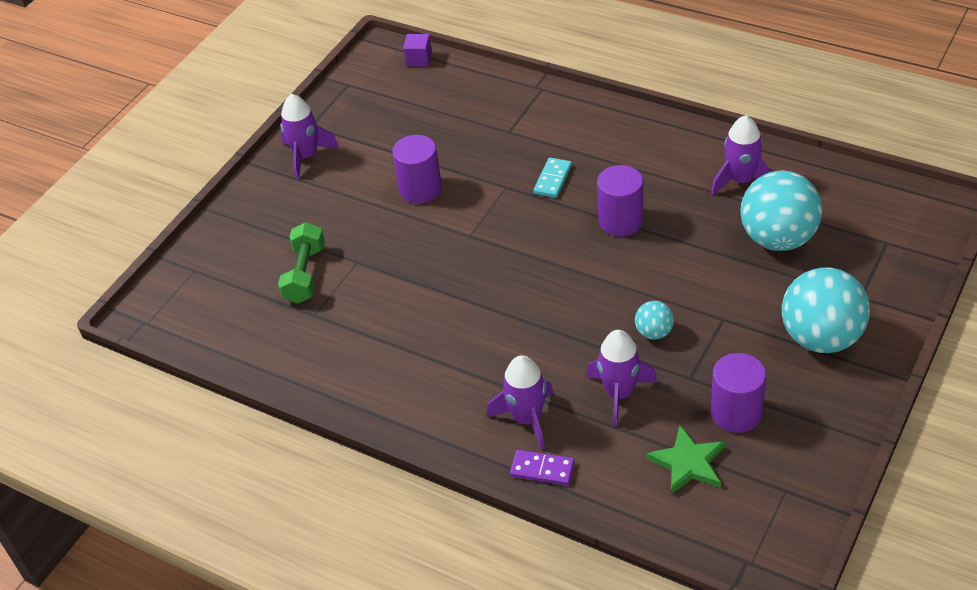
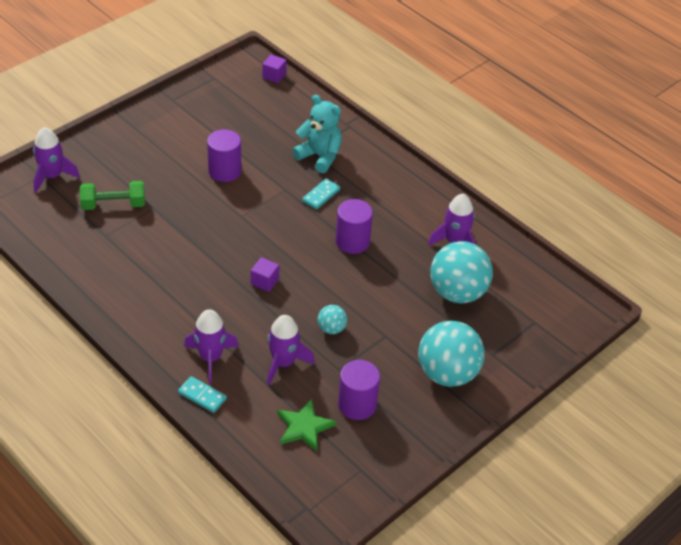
camera: 10 degrees right, 0 degrees up
(305, 274) = (113, 205): green dumbbell -> green dumbbell turned 60 degrees clockwise
(306, 156) = (158, 121): purple rocket -> purple rocket (52, 176)
(525, 135) = (319, 156): none -> turquoise teddy bear
(542, 304) = (265, 281): none -> purple cube
(542, 469) = (202, 396): purple domino -> turquoise domino

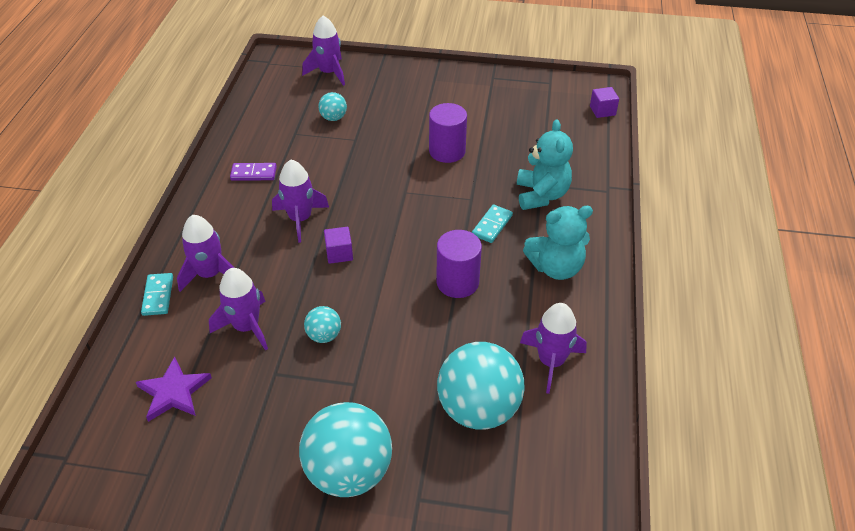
camera: 55 degrees right, 0 degrees up
(113, 205) = (333, 118): green dumbbell -> turquoise ball
(126, 281) = (253, 173): none -> purple domino
(207, 282) = (300, 219): none -> purple rocket
(304, 427) = (174, 392): green star -> purple star
(321, 195) = (492, 225): turquoise domino -> turquoise domino turned 60 degrees counterclockwise
(357, 404) = (237, 417): purple cylinder -> none
(387, 192) = (556, 267): none -> turquoise teddy bear

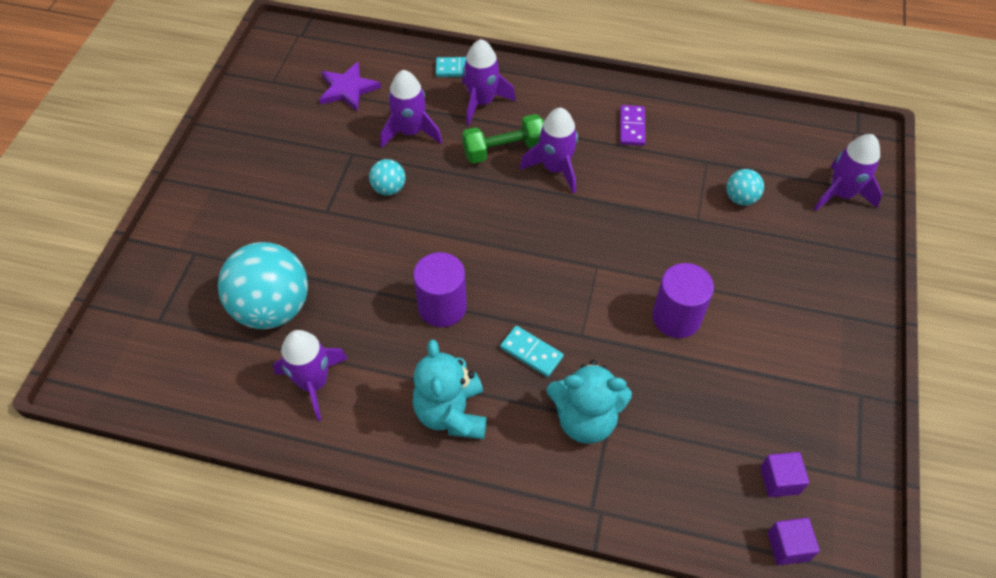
camera: 95 degrees right, 10 degrees up
(276, 254) = (504, 150): none -> green dumbbell
(339, 253) = (499, 201): purple cube -> purple cube (779, 480)
(349, 471) = (236, 205): turquoise ball -> none

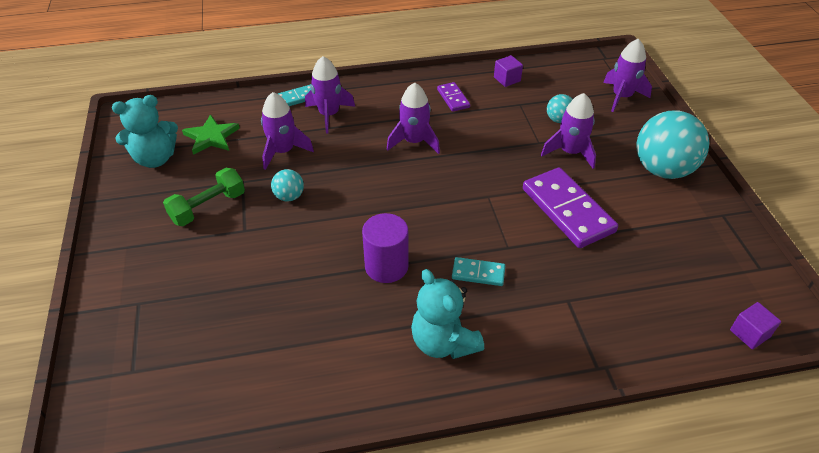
camera: 25 degrees left, 10 degrees down
(272, 308) = (238, 320): turquoise ball -> turquoise ball (662, 169)
(314, 383) = (311, 366): purple rocket -> purple rocket (570, 152)
(348, 89) = (211, 137): purple star -> green star
(504, 150) = (367, 141): green dumbbell -> green dumbbell (208, 207)
(585, 419) = (550, 304): turquoise teddy bear -> turquoise teddy bear (155, 158)
(676, 317) = (568, 210): purple cylinder -> purple domino
(779, 480) = (712, 291): purple cube -> purple cube (507, 79)

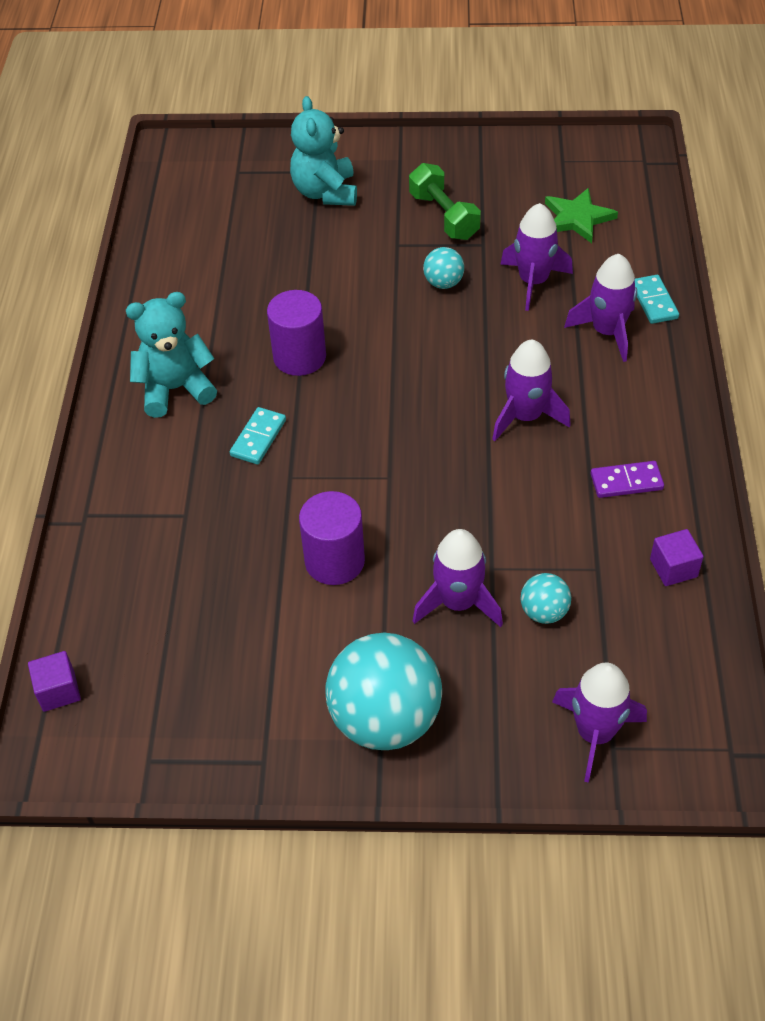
camera: 105 degrees right, 5 degrees up
(155, 158) = (544, 173): turquoise teddy bear -> turquoise teddy bear (325, 192)
(568, 210) = (334, 561): purple domino -> purple cylinder

